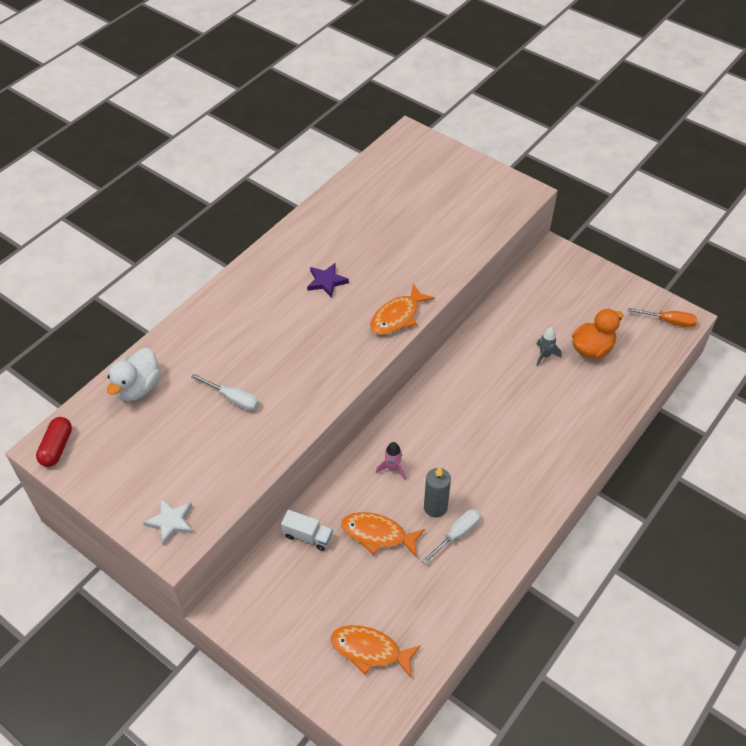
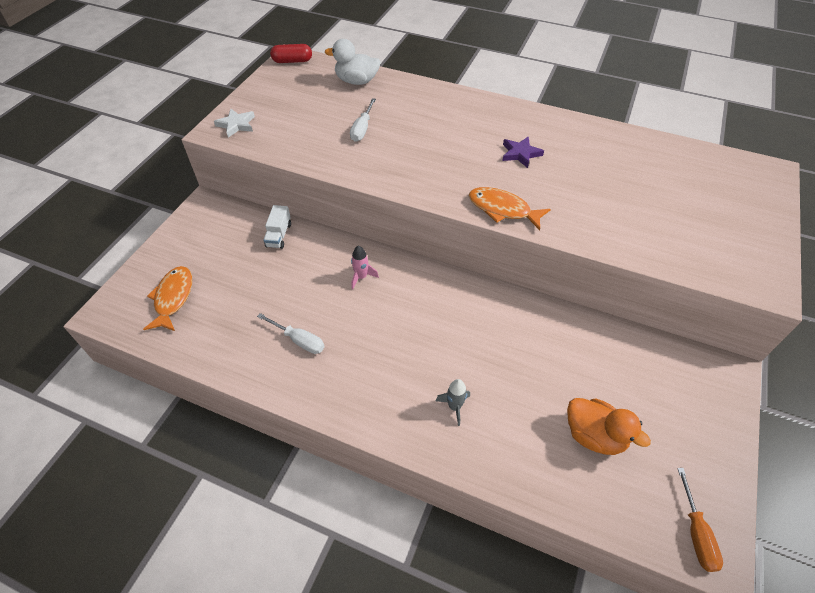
camera: 75 degrees right, 0 degrees up
(377, 534) = (288, 280): orange fish -> none
(435, 507) = (326, 317): grey candle -> none
(545, 355) = (558, 384): grey rocket -> grey rocket (454, 407)

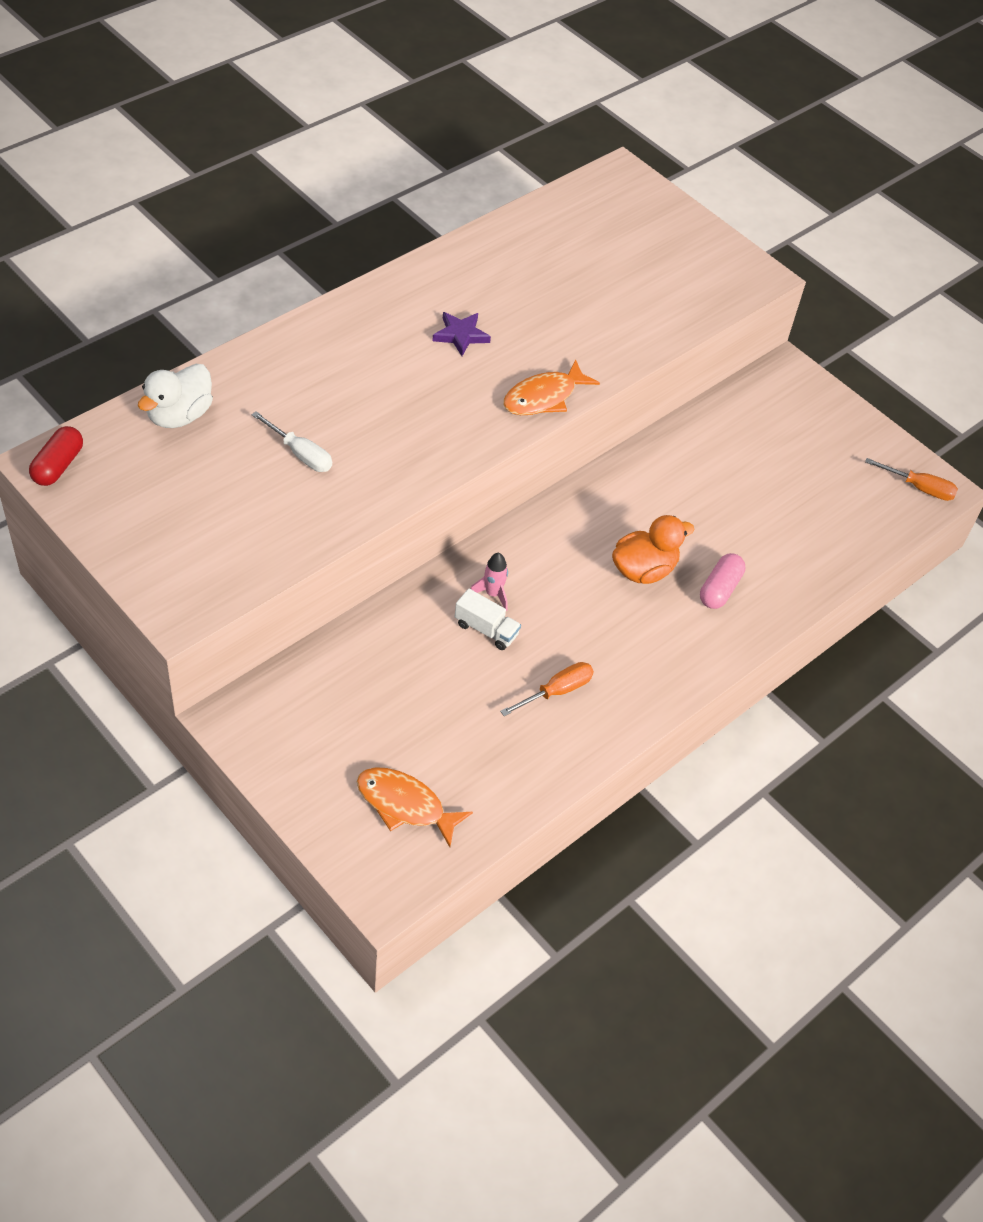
camera: 70 degrees left, 0 degrees up
(236, 125) = (183, 584): white star -> none
(279, 235) = (359, 652): white truck -> white truck (486, 629)
(299, 340) = (557, 691): white screwdriver -> orange screwdriver
(454, 407) = (719, 589): grey rocket -> pink capsule
(594, 435) = (803, 501): orange duck -> orange duck (643, 570)

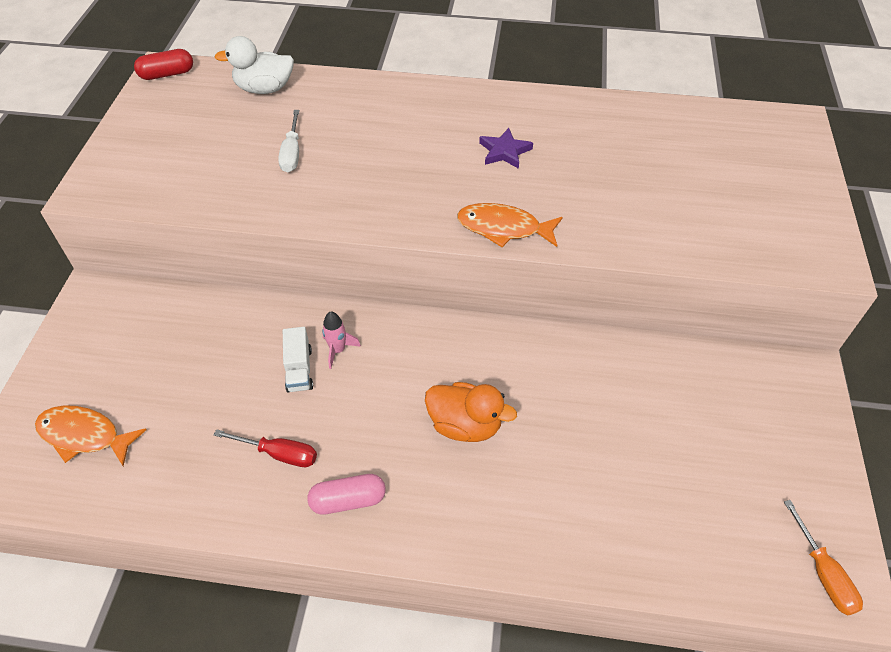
camera: 55 degrees right, 0 degrees up
(405, 805) = (84, 435): orange fish -> orange fish turned 60 degrees counterclockwise
(557, 691) = (279, 454): orange screwdriver -> red screwdriver
(719, 589) = (505, 492): pink capsule -> pink capsule (348, 500)

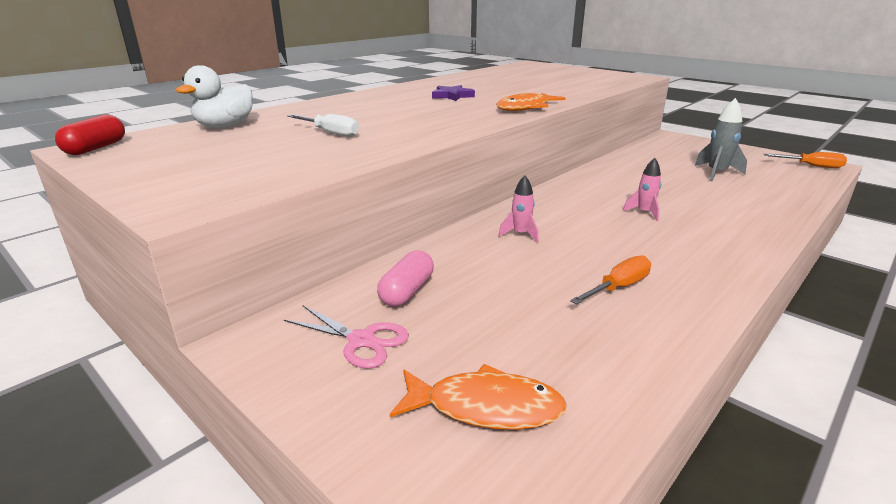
camera: 55 degrees left, 25 degrees down
(84, 435) = (485, 407): orange fish -> orange fish turned 135 degrees counterclockwise
(121, 342) = (361, 340): none -> pink scissors
(279, 454) = (618, 287): red screwdriver -> orange screwdriver
(299, 369) = (524, 254): white truck -> none
(348, 500) = (694, 270): pink capsule -> pink capsule (407, 291)
(465, 425) = (644, 213): orange duck -> pink rocket
(671, 462) = (716, 173): none -> grey rocket

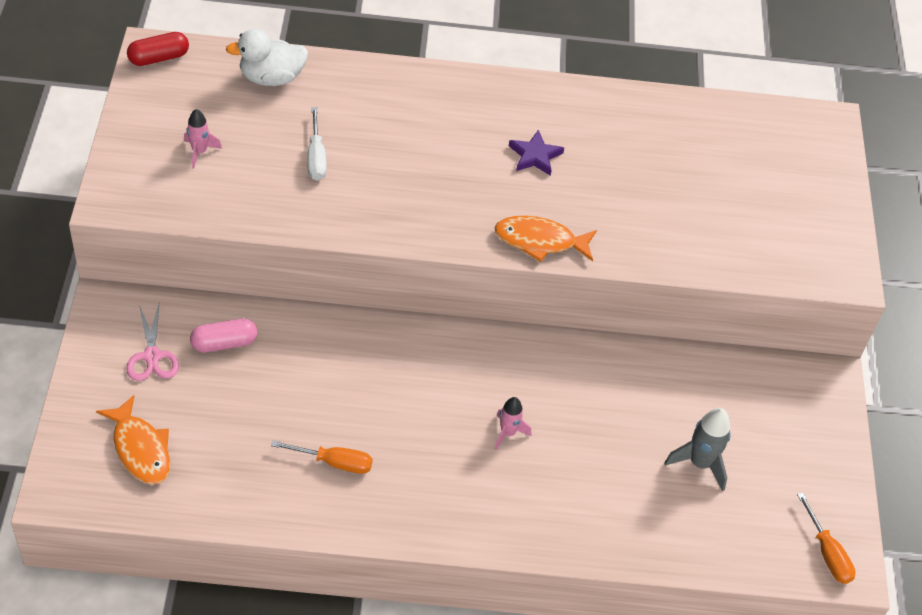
camera: 45 degrees right, 25 degrees up
(520, 234) = (375, 362): pink rocket -> pink rocket (199, 152)

